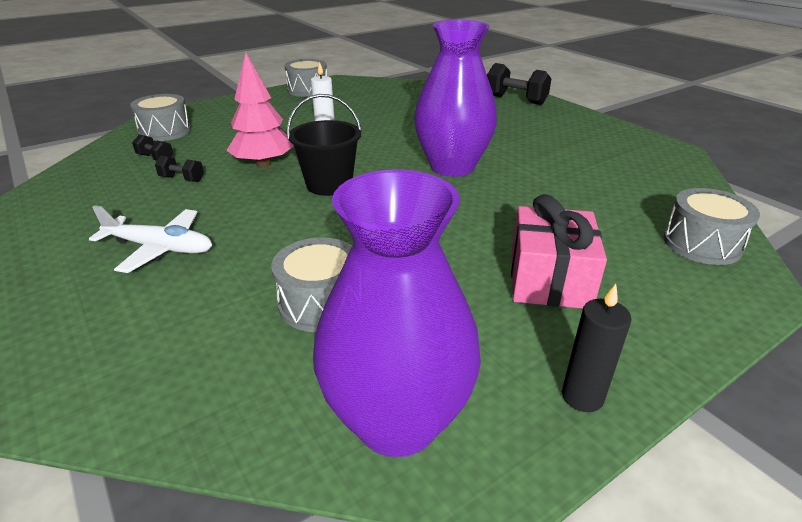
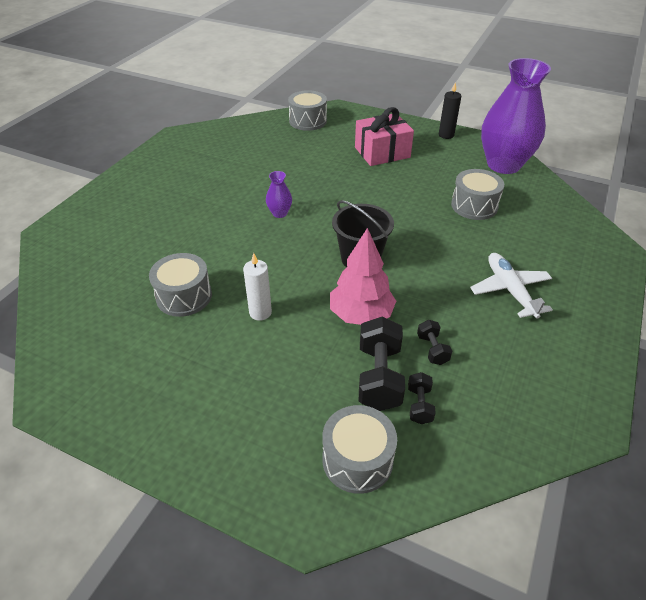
camera: 120 degrees left, 10 degrees up
(308, 90) = (116, 410): grey drum -> grey drum (184, 296)
(452, 167) = (279, 213): purple vase -> purple vase, size x0.40
(515, 100) = (86, 221): black dumbbell -> black dumbbell (379, 377)

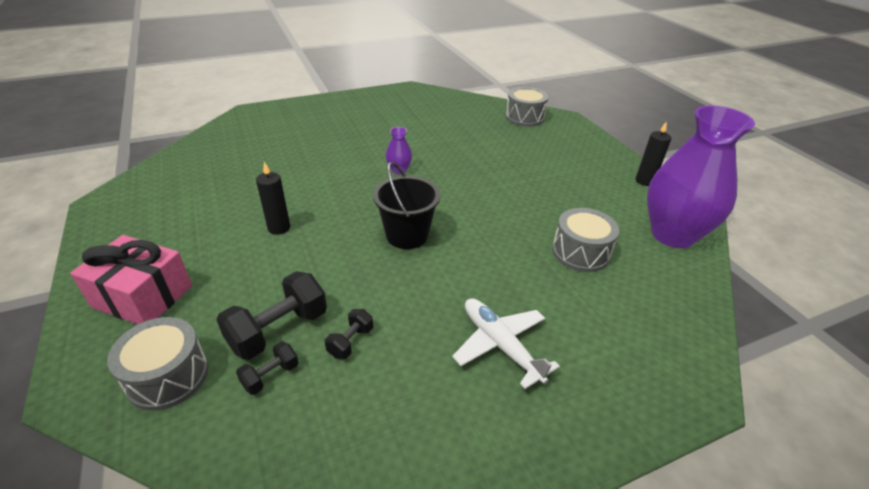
camera: 40 degrees right, 5 degrees down
(184, 296) = (254, 189): grey drum -> none
(260, 312) = (279, 228): white candle -> black candle
(361, 315) = (341, 276): pink tree -> none
(382, 152) = (555, 167): pink gift -> pink gift (143, 296)
(510, 290) = (500, 345): white plane -> white plane turned 60 degrees counterclockwise

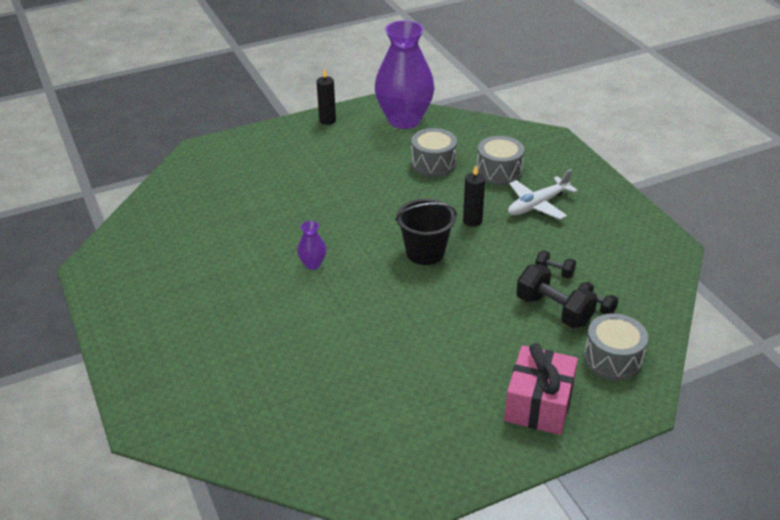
camera: 90 degrees left, 0 degrees up
(279, 228) = (426, 336): black candle -> black candle (472, 221)
(524, 117) = (193, 176): grey drum -> grey drum (499, 171)

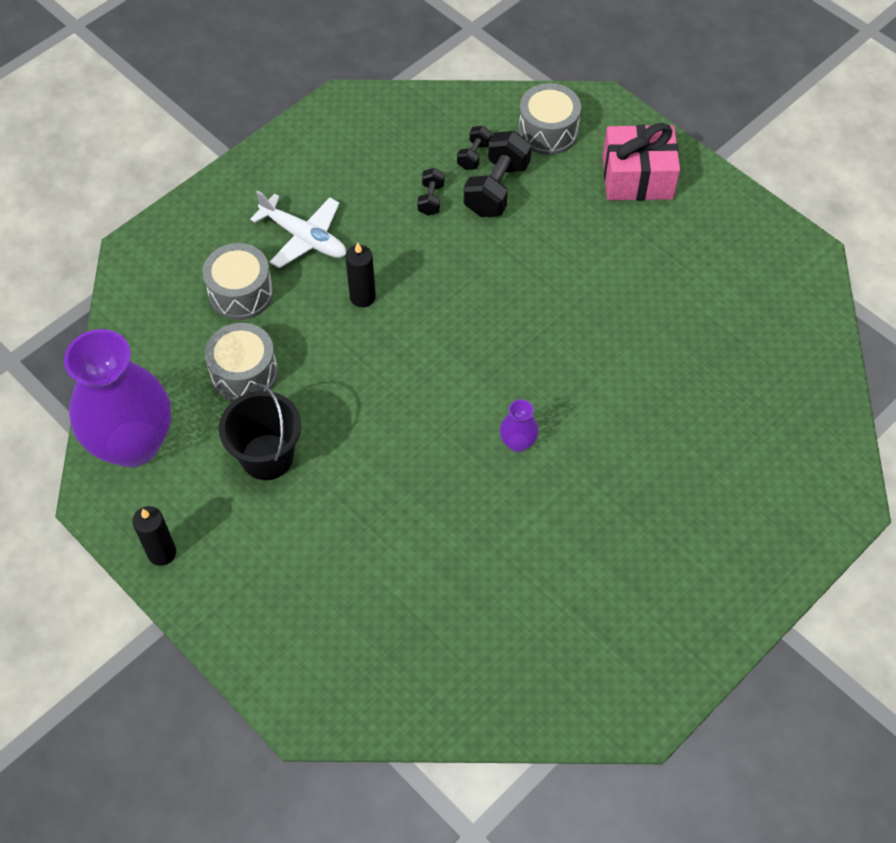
camera: 110 degrees left, 20 degrees up
(425, 252) = (445, 330): black bucket -> black bucket (267, 457)

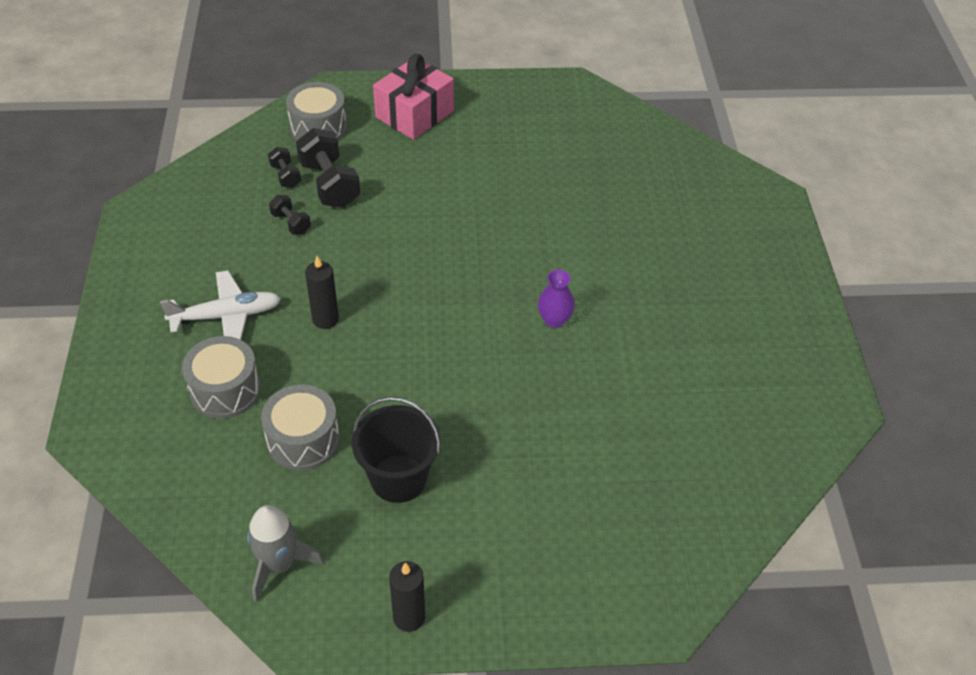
camera: 50 degrees left, 10 degrees down
(133, 444) = (279, 565): purple vase -> grey rocket

